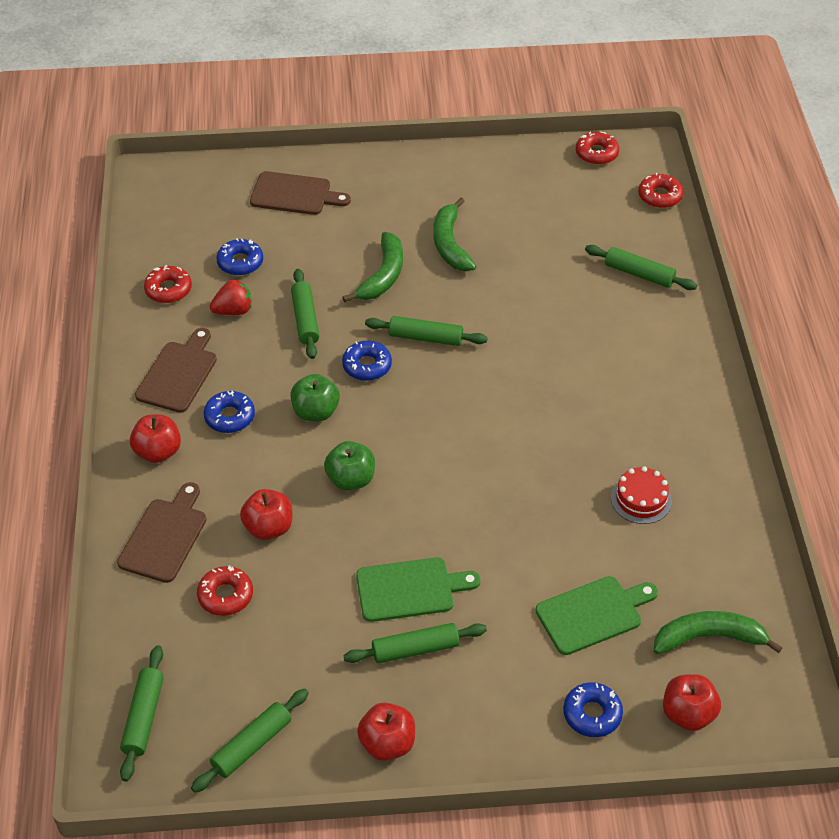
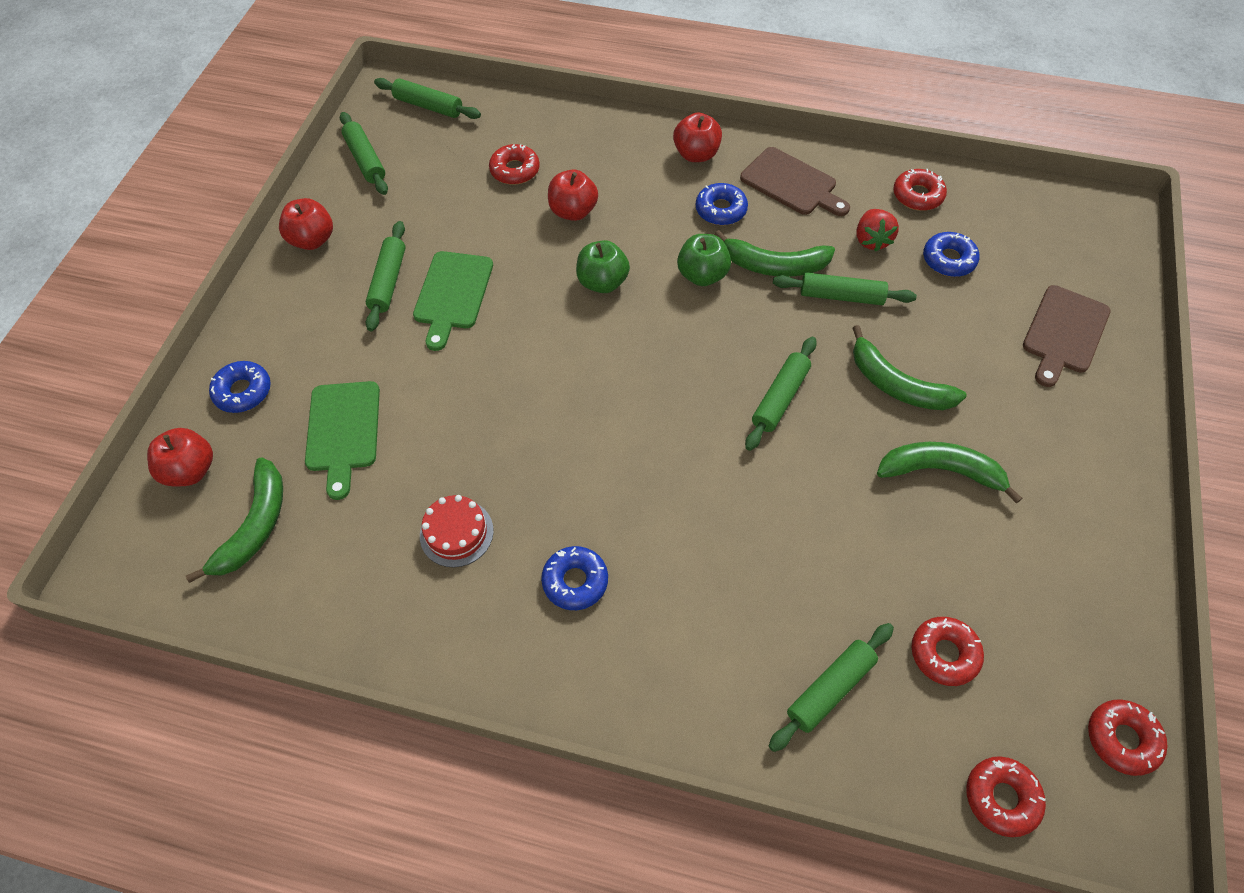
camera: 110 degrees right, 10 degrees up
(164, 537) = (596, 144): brown cutting board -> none
(286, 367) = (774, 265): none -> green banana
(367, 366) = (753, 333): blue donut -> blue donut (575, 581)
(586, 227) = (944, 654): none -> red donut

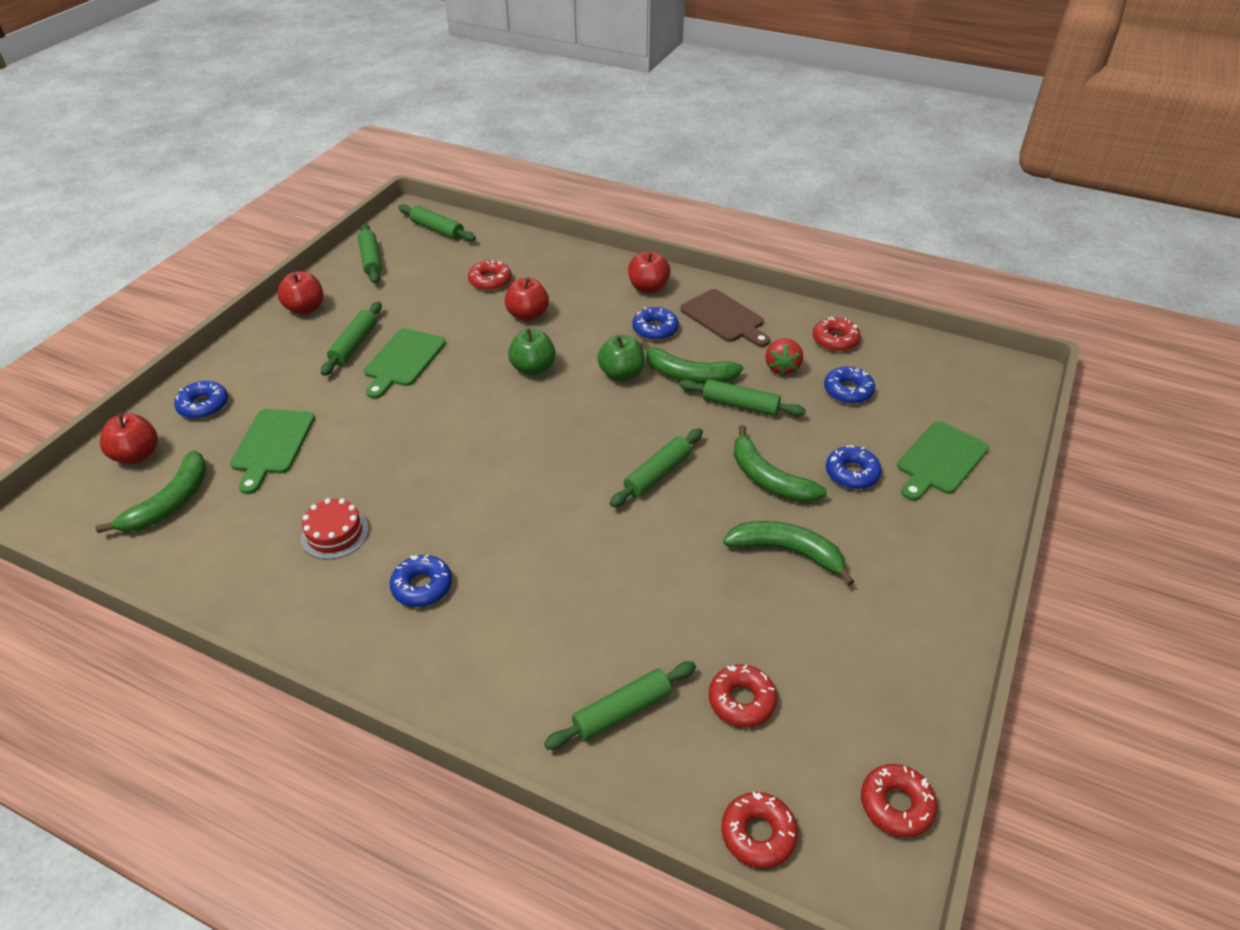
camera: 10 degrees right, 15 degrees down
(980, 364) = (852, 473): none -> blue donut
(1064, 333) = (940, 460): brown cutting board -> green cutting board

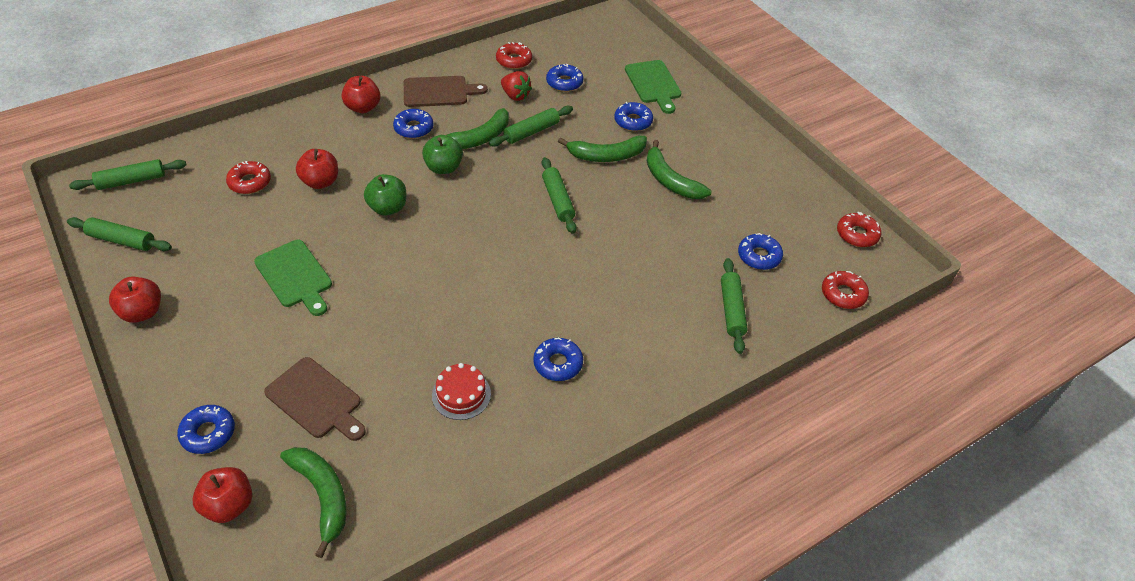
camera: 60 degrees left, 5 degrees up
(272, 445) = (316, 400): green cutting board -> brown cutting board
(354, 345) = (237, 298): green rolling pin -> none
(741, 700) = (759, 256): red donut -> blue donut
(787, 552) = (670, 180): green banana -> green banana turned 90 degrees counterclockwise

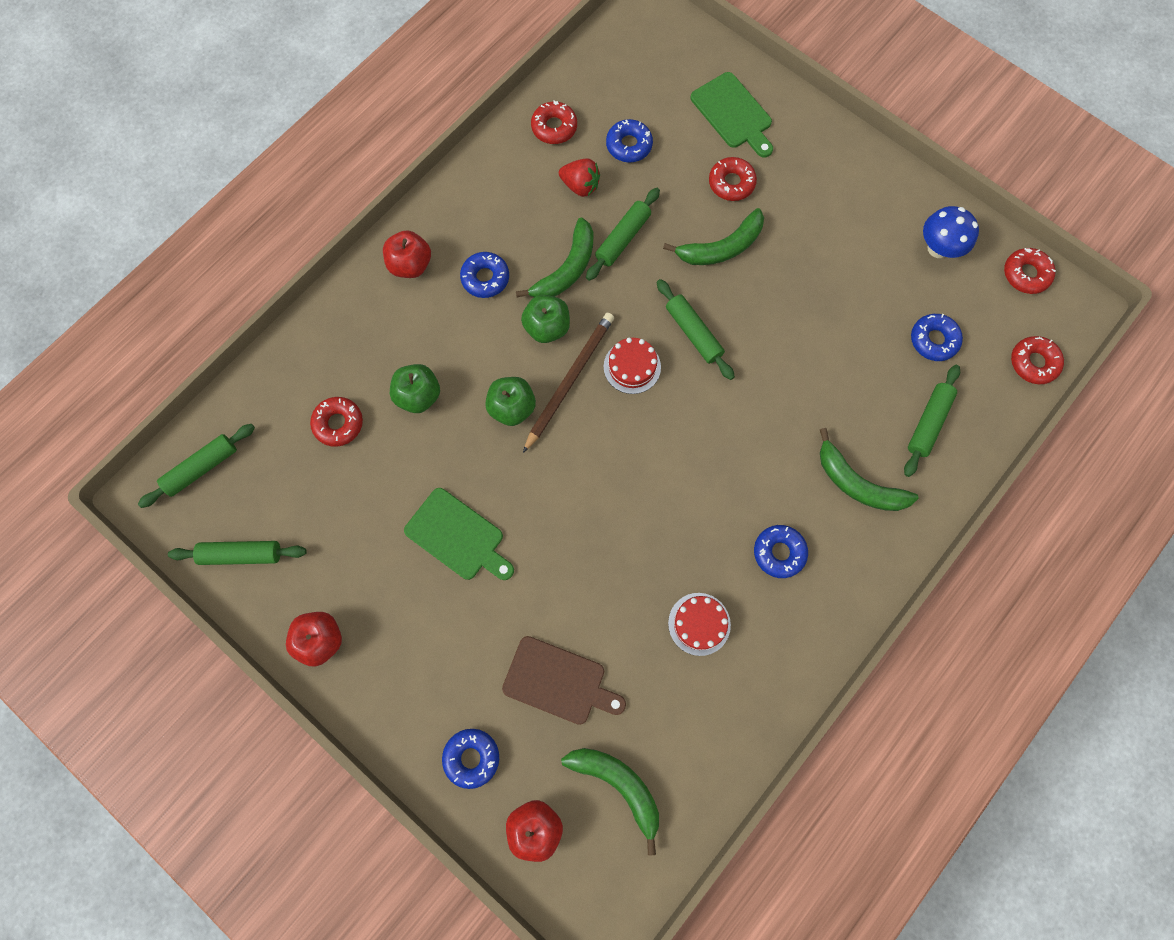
camera: 15 degrees left, 25 degrees up
(320, 182) = (418, 396): red apple -> green apple
(439, 92) = (488, 209): brown cutting board -> none
(443, 203) = (570, 380): none -> brown pencil
(497, 208) = (632, 367): none -> red cake
(633, 121) = (731, 183): blue donut -> red donut
(670, 180) = (804, 262): green banana -> green banana (857, 483)
(731, 310) = (928, 423): green rolling pin -> green rolling pin turned 45 degrees clockwise
(786, 199) = (938, 248): none -> blue mushroom

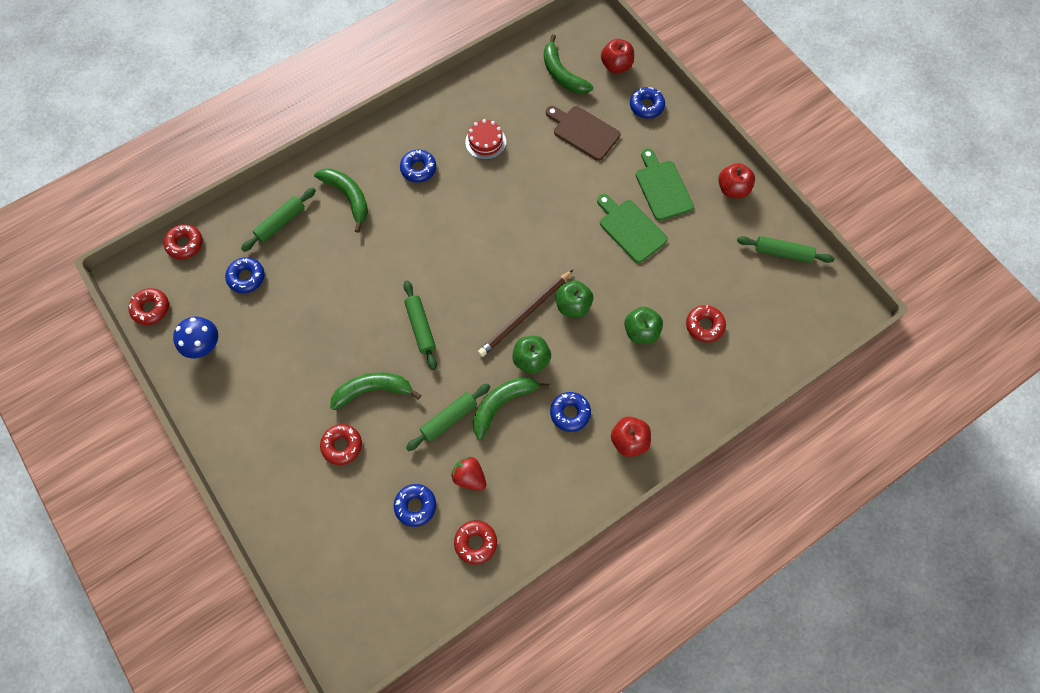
camera: 165 degrees left, 5 degrees down
(202, 468) = (809, 318): green rolling pin -> none
(632, 367) = (475, 313): red cake -> none
(733, 113) = (313, 514): green cutting board -> green cutting board (662, 188)

